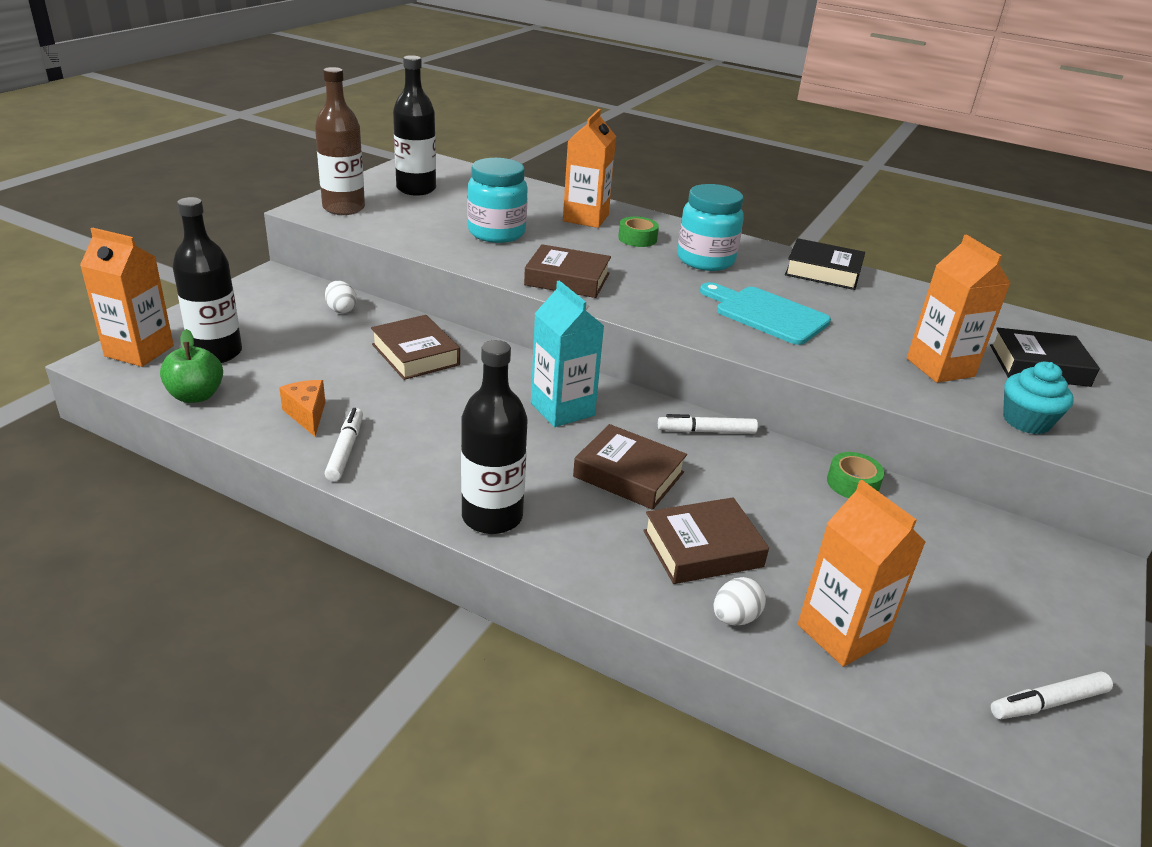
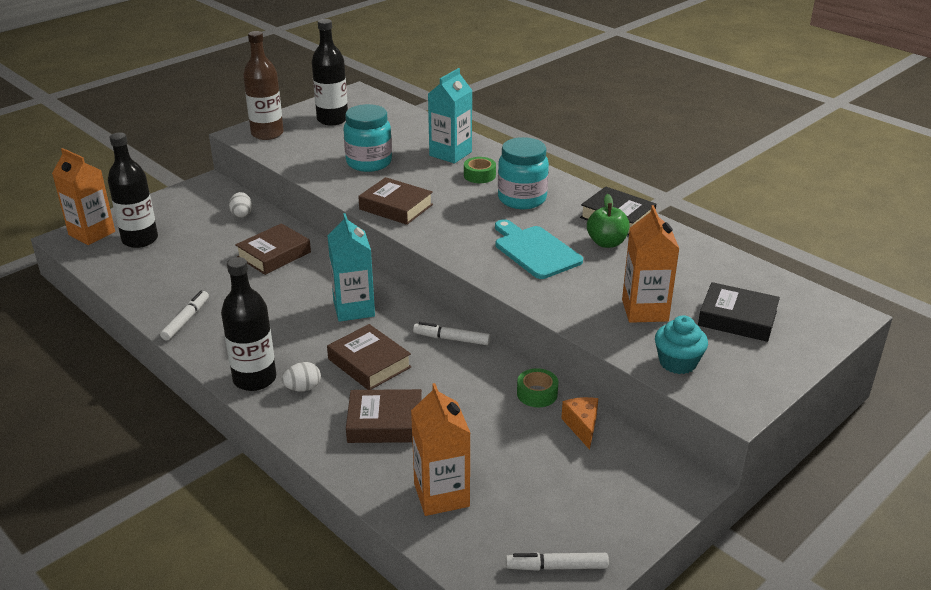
camera: 20 degrees right, 0 degrees up
(196, 396) = (111, 270): green apple -> green apple (606, 243)
(307, 415) = (175, 292): orange cheese -> orange cheese (582, 426)
(415, 354) = (274, 255): brown book -> brown book turned 60 degrees clockwise
(585, 218) = (450, 154): orange carton -> turquoise carton
(735, 618) = (374, 471): white egg -> white egg (303, 388)

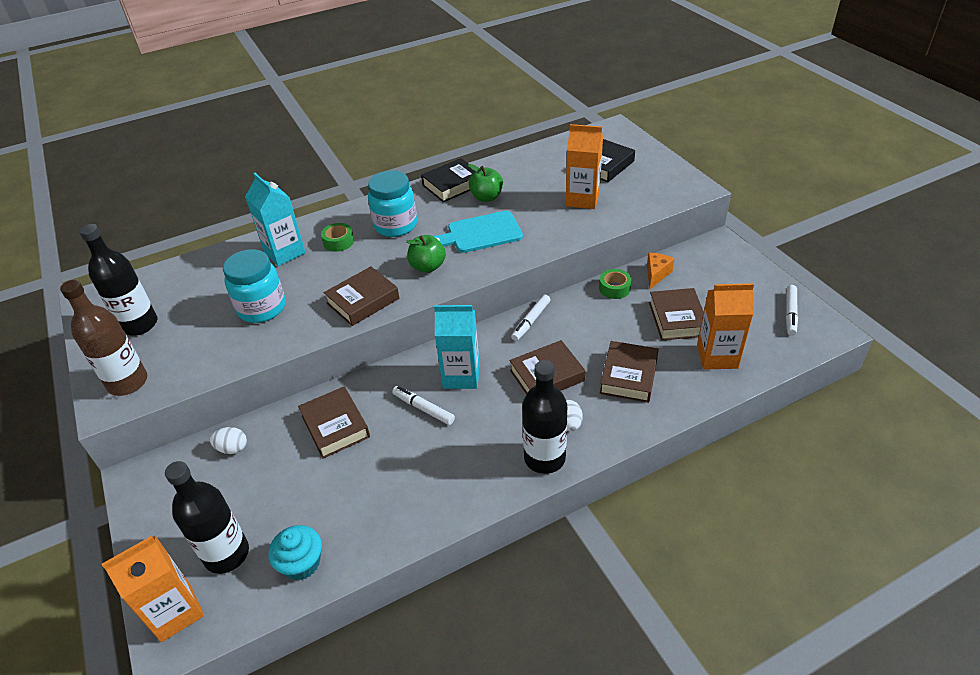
camera: 70 degrees left, 10 degrees up
(186, 320) = (423, 510): white marker -> white marker (423, 408)
(462, 230) = (428, 266): none -> green apple
(500, 453) = (677, 319): none -> brown book
(582, 426) = (656, 274): orange cheese -> orange cheese turned 105 degrees clockwise
(677, 362) = (647, 199): turquoise cupcake -> turquoise cupcake (301, 563)

